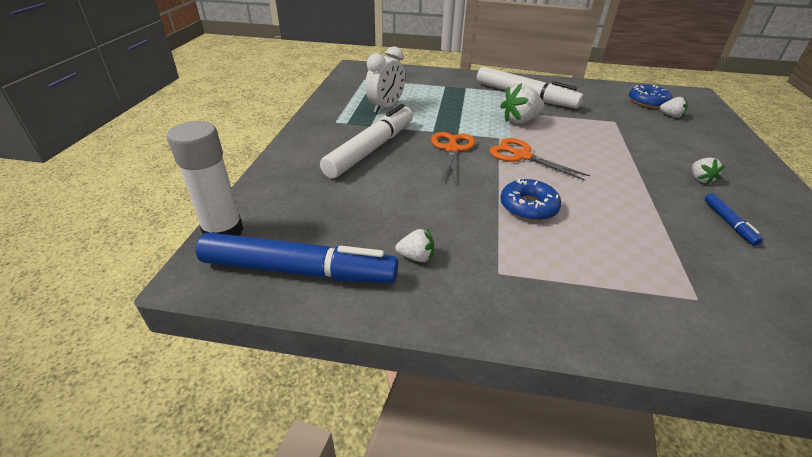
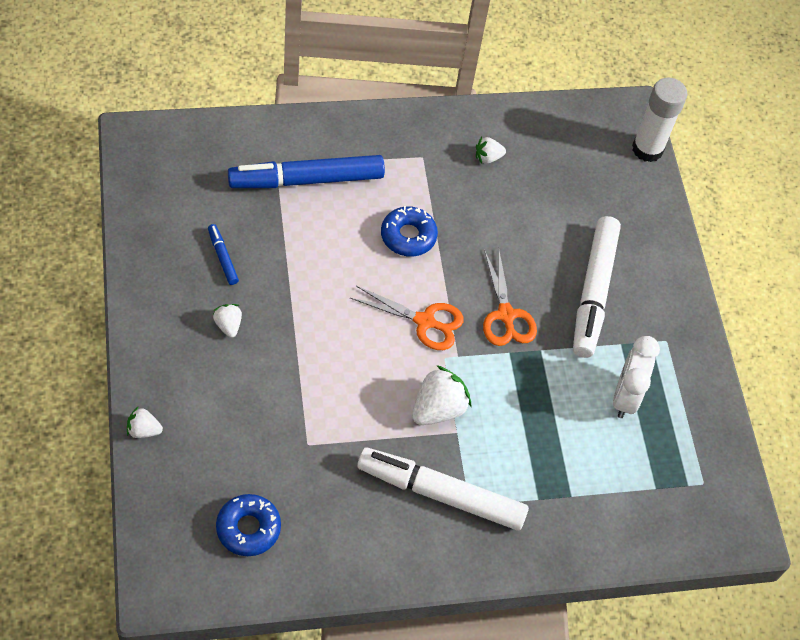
camera: 155 degrees right, 20 degrees up
(299, 270) = (566, 128): blue marker -> blue marker (306, 180)
(671, 116) = (222, 486): white strawberry -> white strawberry (143, 430)

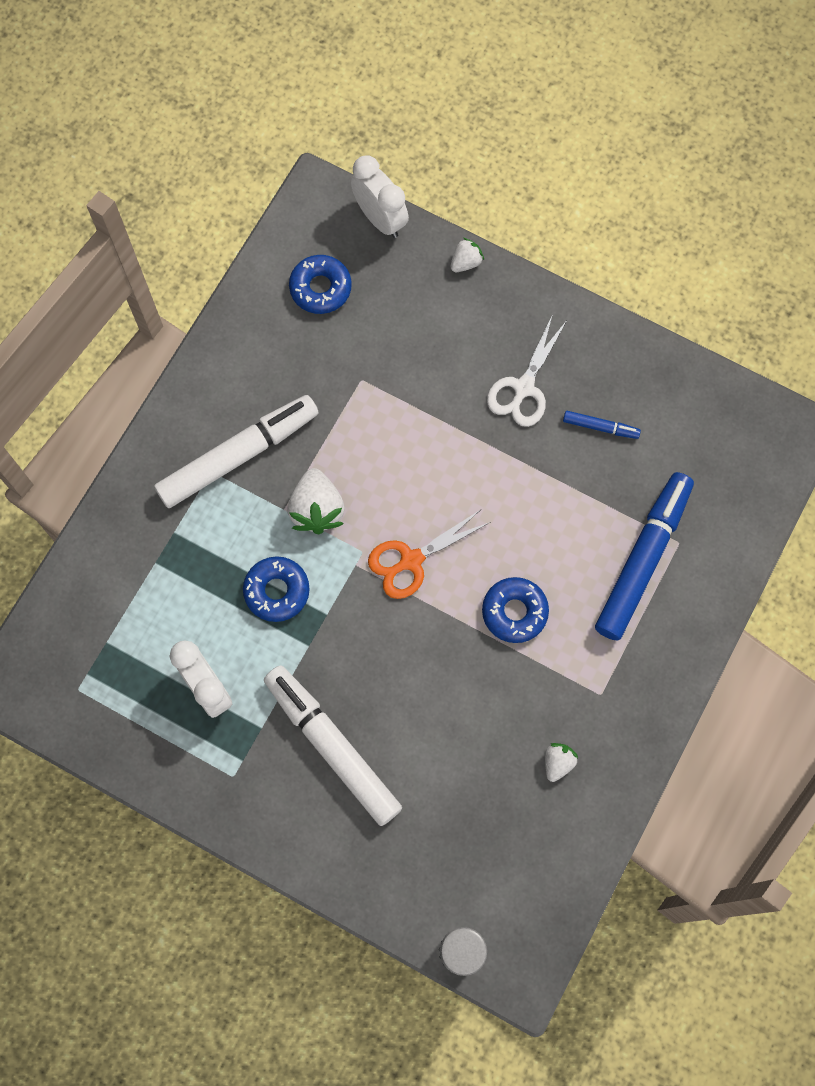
camera: 135 degrees right, 15 degrees up
(147, 523) = (380, 218): none -> white clock
(228, 325) = (523, 388): white strawberry -> white scissors
(506, 315) = (366, 641): orange scissors -> none
(520, 396) = (277, 591): none -> blue donut

